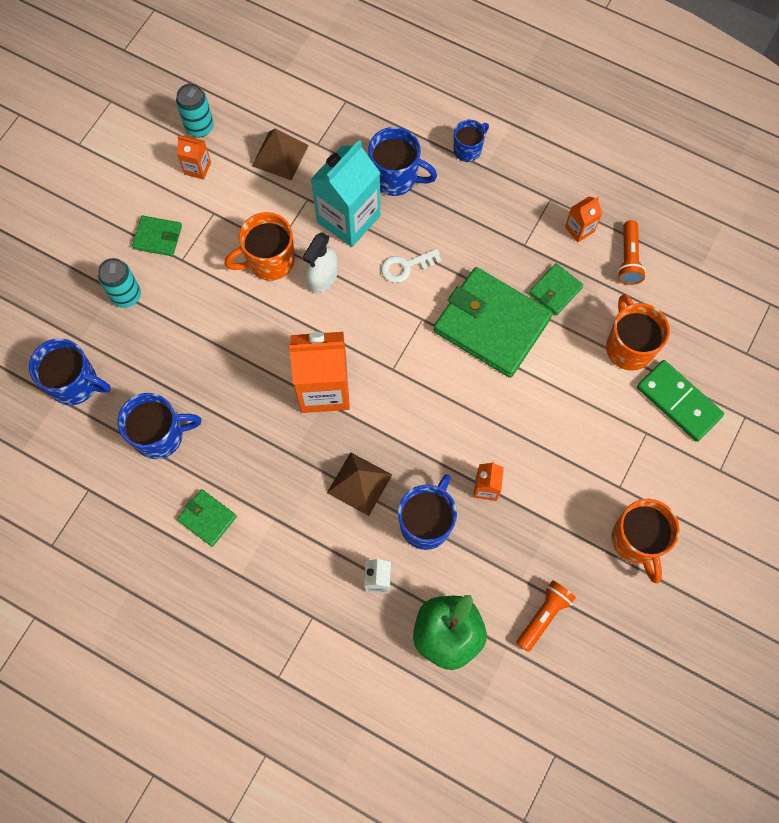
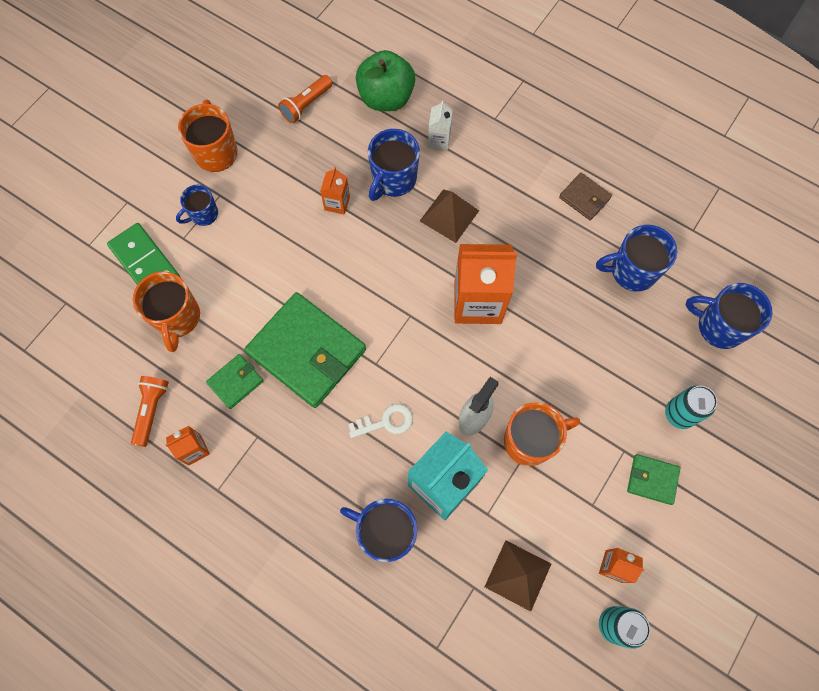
camera: 175 degrees left, 0 degrees up
(207, 518) = (584, 198): green wallet -> brown wallet
(468, 149) = (298, 563): blue mug -> blue mug (203, 214)

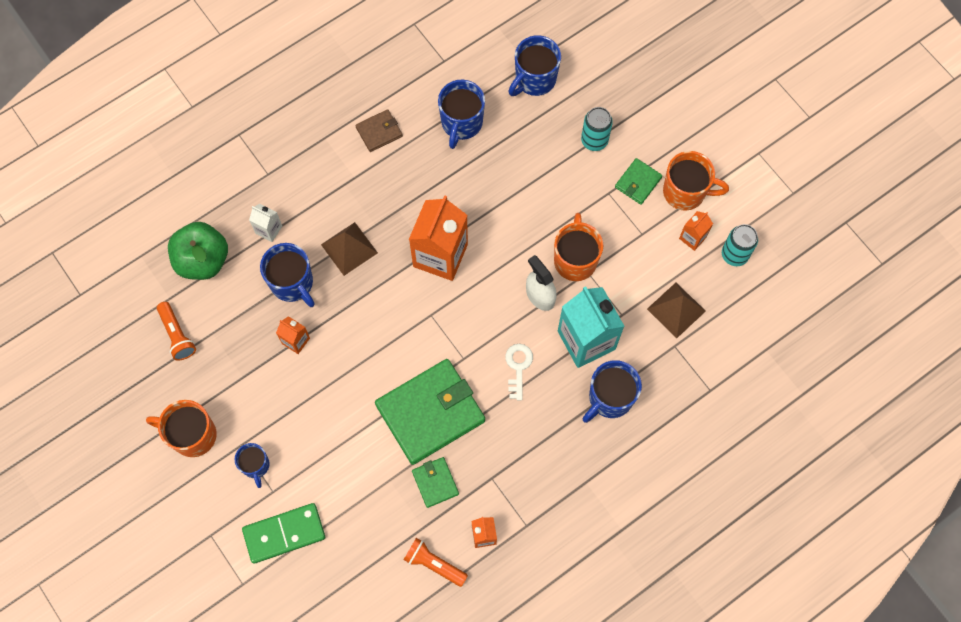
camera: 70 degrees left, 0 degrees up
(177, 318) = (353, 518): orange mug -> orange mug (685, 192)

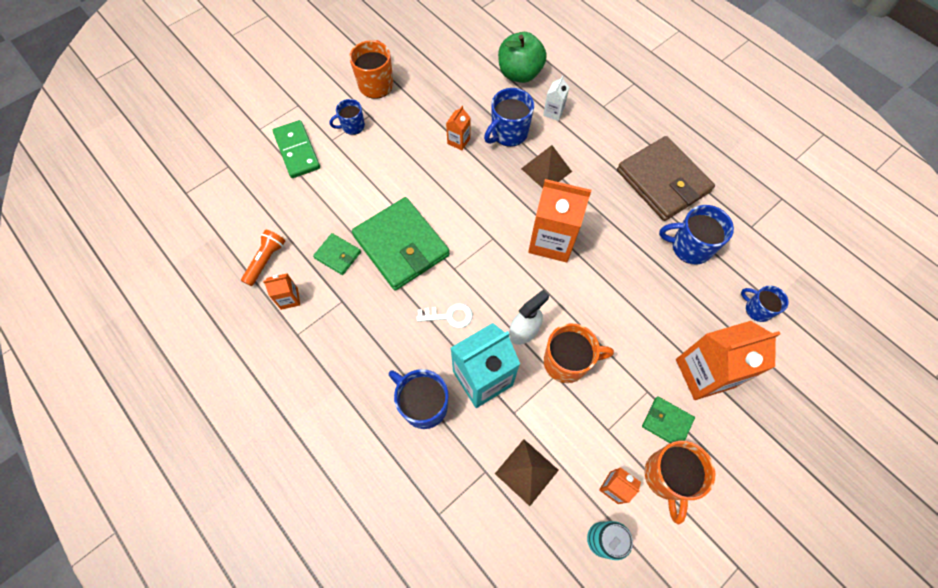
camera: 85 degrees right, 5 degrees down
(177, 335) = (456, 66): orange flashlight -> none
(379, 132) = (663, 181): brown wallet -> brown wallet, size x2.15
(435, 482) = (338, 255): green wallet -> green wallet turned 60 degrees clockwise
(534, 79) = (757, 309): blue mug -> blue mug, size x0.62
(594, 140) = (704, 373): turquoise can -> orange carton

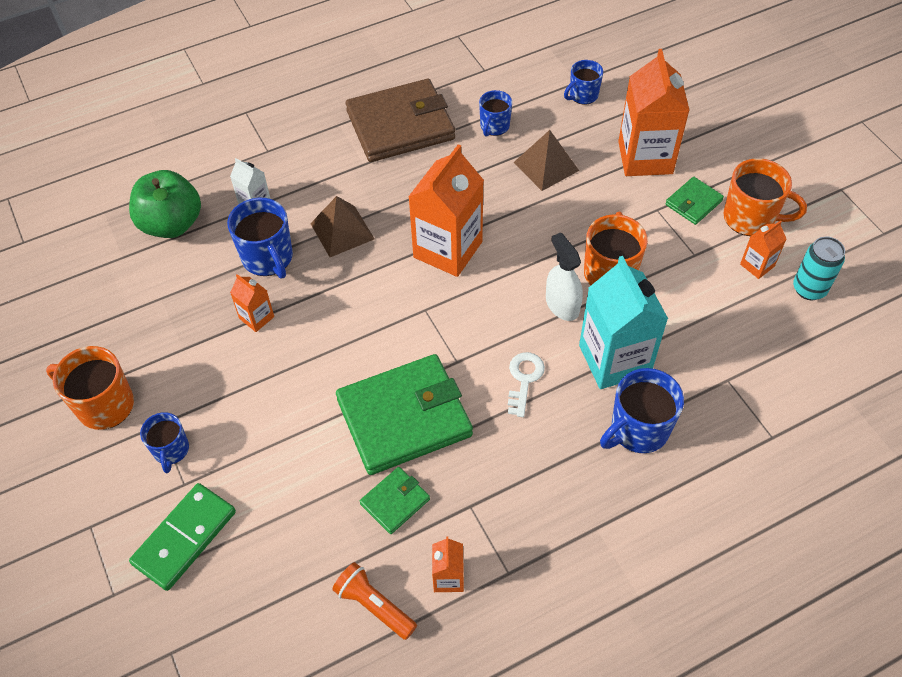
camera: 75 degrees left, 10 degrees down
(297, 151) = (185, 538): green domino -> green domino turned 45 degrees counterclockwise
(526, 471) = (732, 340): brown pyramid -> brown pyramid (546, 166)
(689, 247) = (494, 126): blue mug -> blue mug, size x0.62

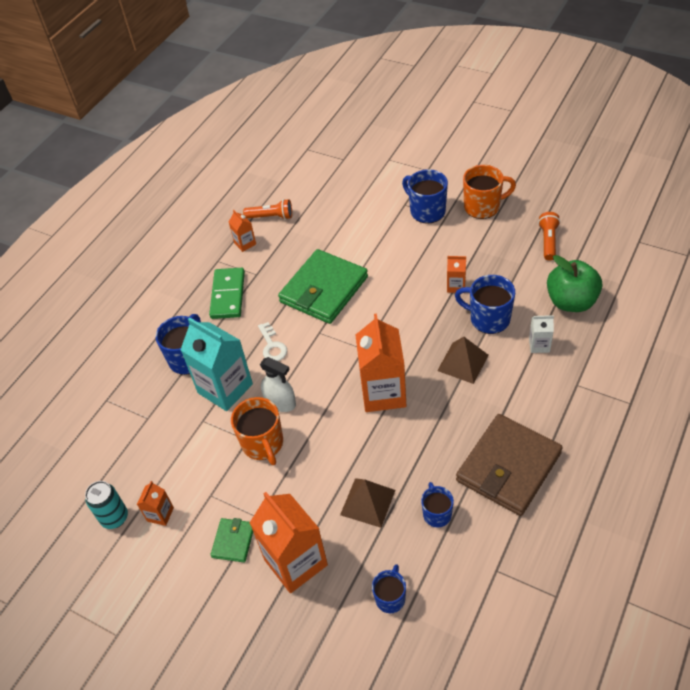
camera: 150 degrees right, 5 degrees down
(101, 305) = (548, 241): none -> orange flashlight
(171, 450) = (426, 211): blue mug -> blue mug, size x1.61
(185, 538) = (380, 189): green domino -> green domino (228, 295)
(395, 501) = (295, 255): green wallet -> none
(750, 218) = (182, 555): orange mug -> none

